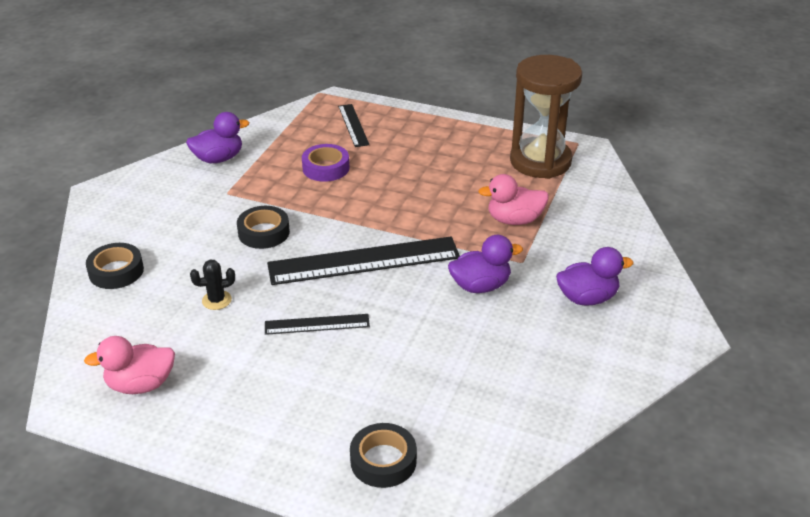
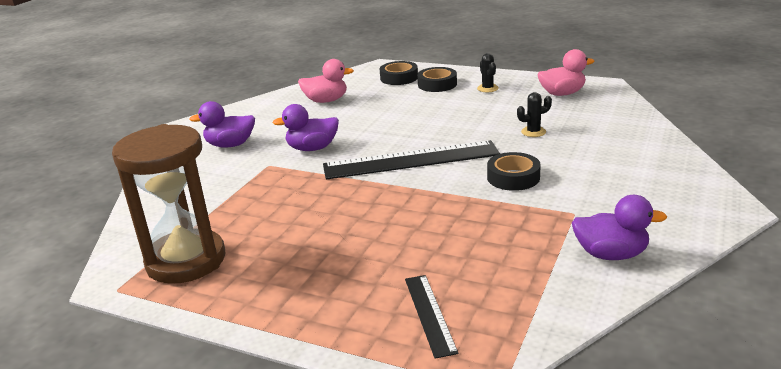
camera: 175 degrees left, 10 degrees down
(116, 271) = (638, 145): black tape -> black tape (437, 84)
(218, 158) = (611, 254): purple duck -> purple duck turned 150 degrees counterclockwise
(242, 410) = (487, 88): none -> black cactus
(317, 324) = (447, 123): black ruler -> none
(326, 168) = (461, 245): purple tape -> none
(514, 220) = (256, 196): pink duck -> pink duck (326, 101)

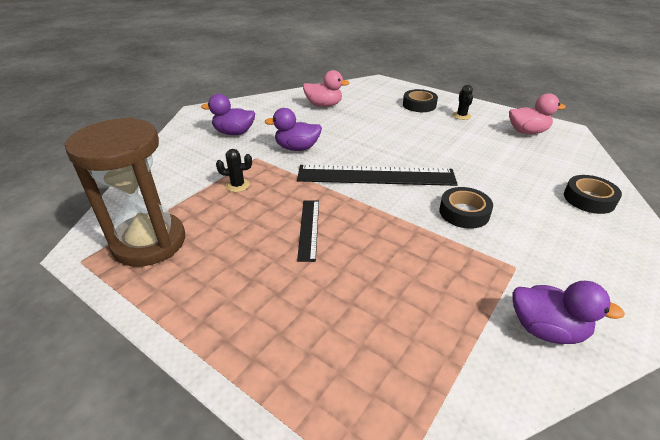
camera: 10 degrees right, 10 degrees up
(399, 78) = (389, 94): black tape -> black tape (589, 199)
(429, 314) = (341, 363): black ruler -> black ruler (308, 229)
(533, 132) = (493, 167): black cactus -> black cactus (237, 185)

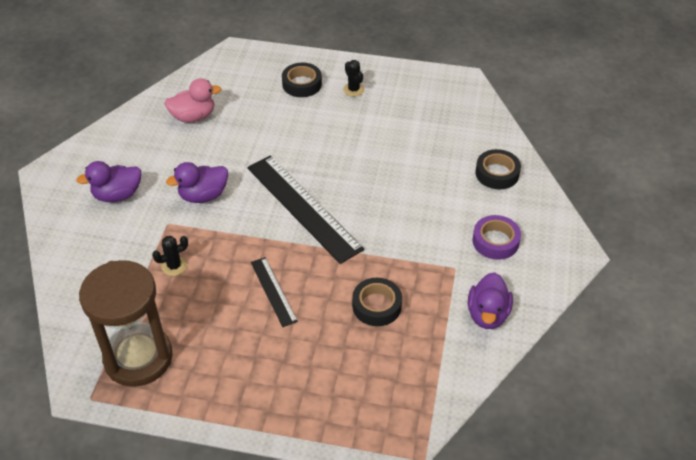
camera: 25 degrees left, 10 degrees up
(376, 176) = (303, 207): black ruler -> black ruler turned 75 degrees clockwise
(464, 212) = (398, 225): black tape -> black tape (377, 306)
(527, 132) = (426, 96): pink duck -> none
(546, 329) = (487, 314): purple duck -> purple duck turned 105 degrees clockwise
(574, 256) = (495, 241): none -> purple tape

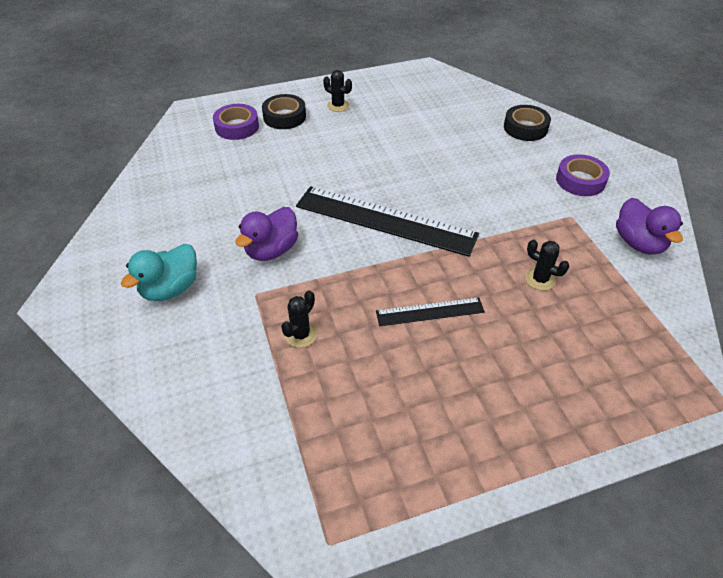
camera: 30 degrees left, 0 degrees up
(117, 195) = (170, 289): purple duck -> turquoise duck
(138, 358) = (346, 459): brown hourglass -> none
(193, 116) = (196, 181): pink duck -> none
(258, 79) = (237, 127): none -> purple tape
(273, 291) = (430, 312): black ruler -> black ruler turned 45 degrees counterclockwise
(377, 306) = (540, 279): black tape -> black cactus

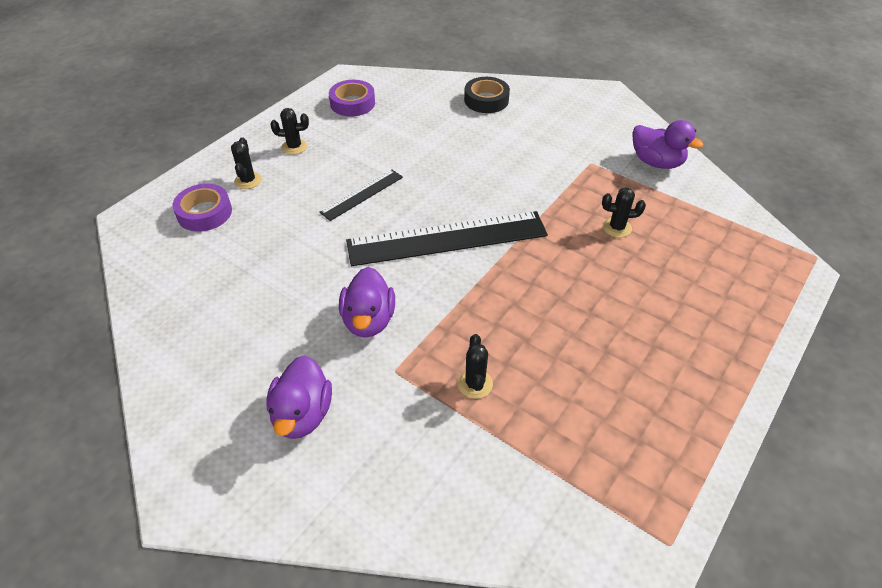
camera: 35 degrees left, 0 degrees up
(170, 289) = (302, 414): turquoise duck -> purple duck
(284, 117) = (248, 180): black tape -> black cactus
(430, 312) = (561, 301): black ruler -> black ruler (362, 194)
(580, 180) = (570, 129): purple tape -> purple tape (352, 103)

